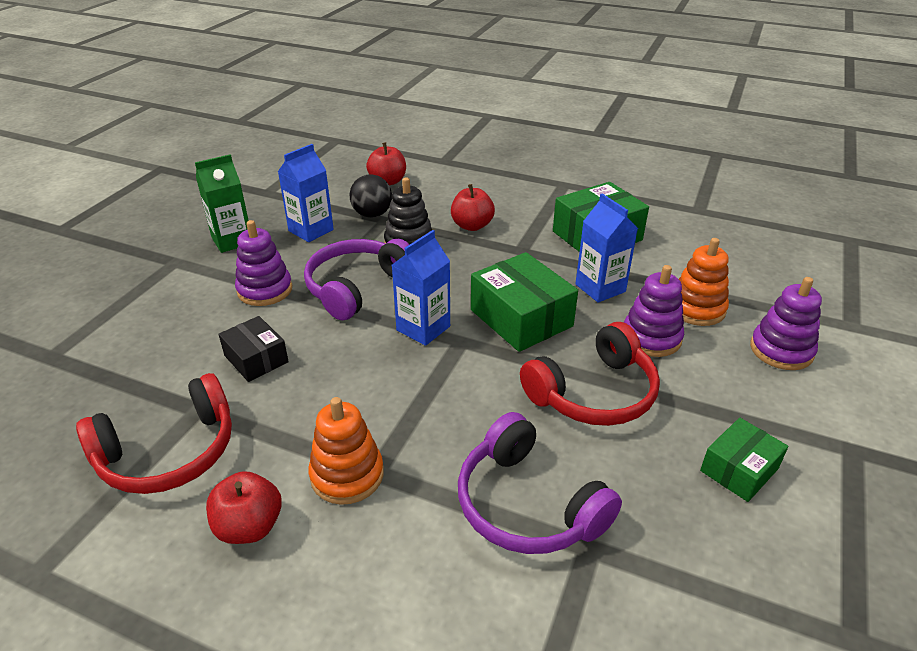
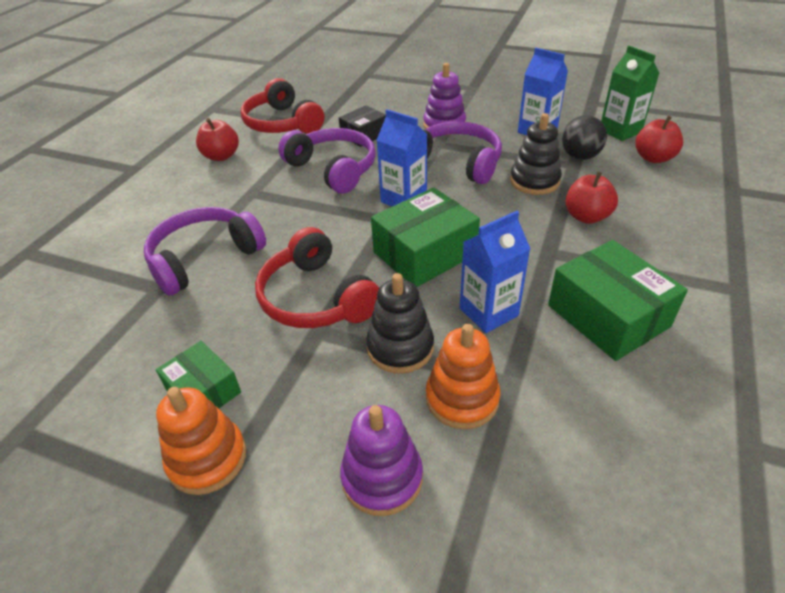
camera: 90 degrees right, 5 degrees up
(232, 241) = (507, 102): green carton -> green carton (620, 131)
(338, 387) = (333, 169): none -> purple headphones
(347, 475) = (251, 182): orange stacking toy -> orange stacking toy (207, 459)
(651, 338) = (400, 348): purple stacking toy -> black stacking toy

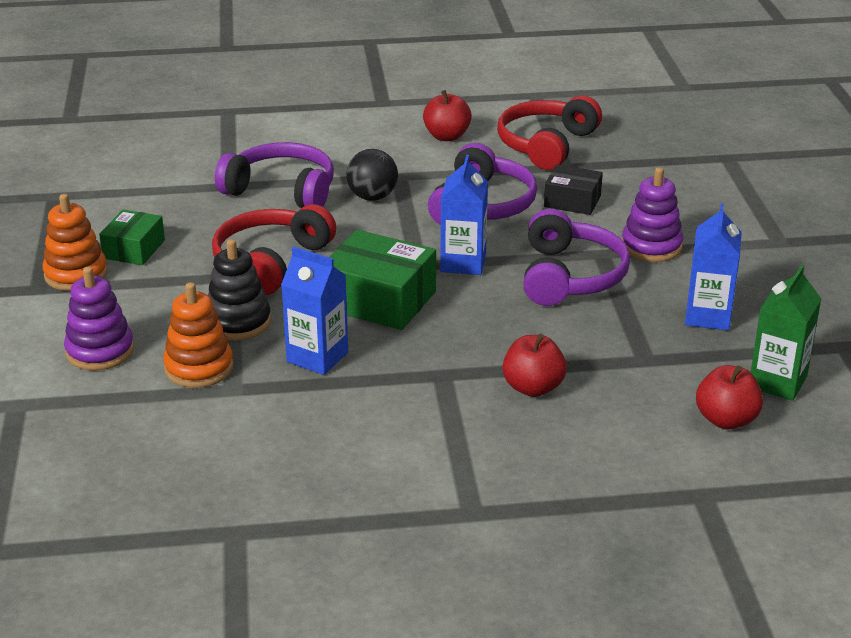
camera: 60 degrees right, 10 degrees down
(534, 181) = (578, 338): black stacking toy -> none
(580, 156) = (671, 360): black ball -> black ball (372, 197)
(608, 316) = (362, 428): green box -> none

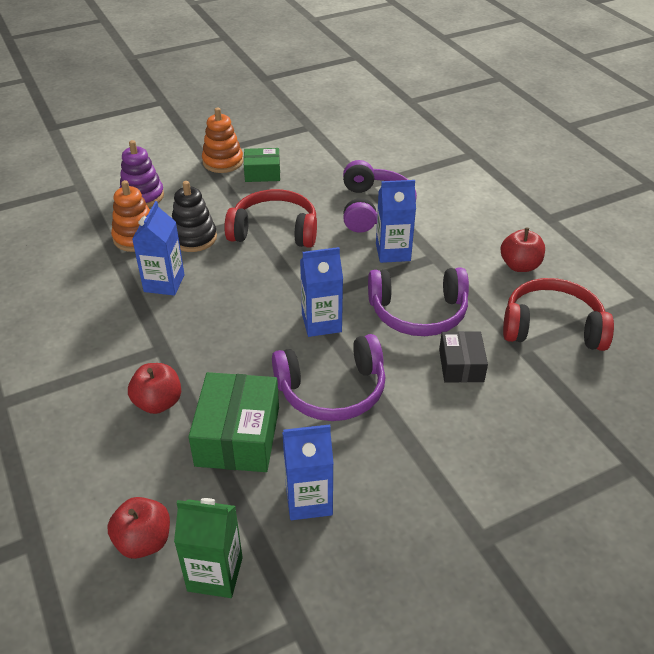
camera: 70 degrees right, 10 degrees up
(372, 197) = (393, 252): black ball -> blue carton
(379, 300) = (248, 293): green box -> green box (238, 436)
(651, 246) = (412, 436): purple stacking toy -> none

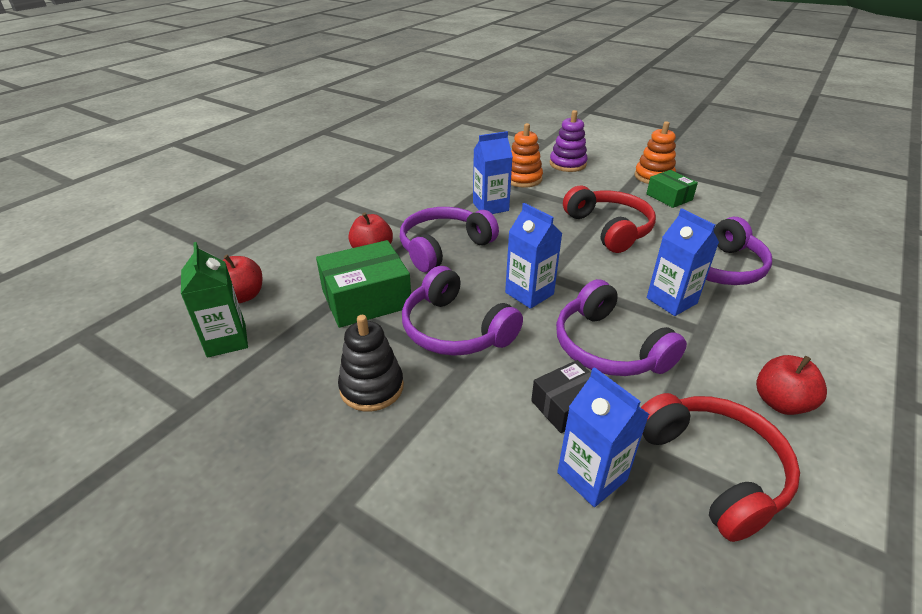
camera: 60 degrees right, 5 degrees down
(194, 238) = (552, 199): black stacking toy -> black stacking toy (372, 387)
(202, 346) = (444, 247): none -> purple headphones
(308, 500) = (323, 362): blue carton -> blue carton (592, 476)

